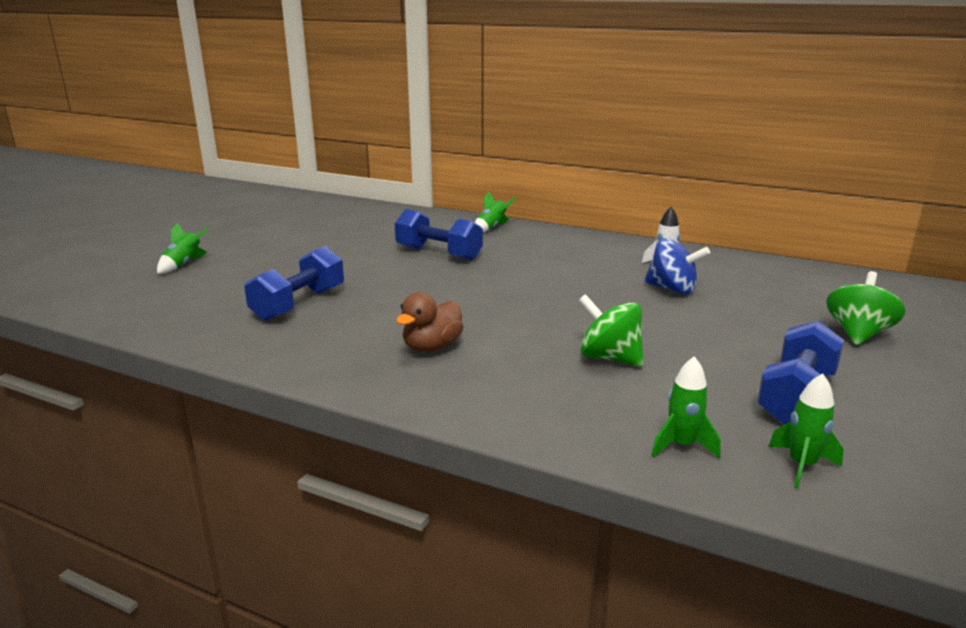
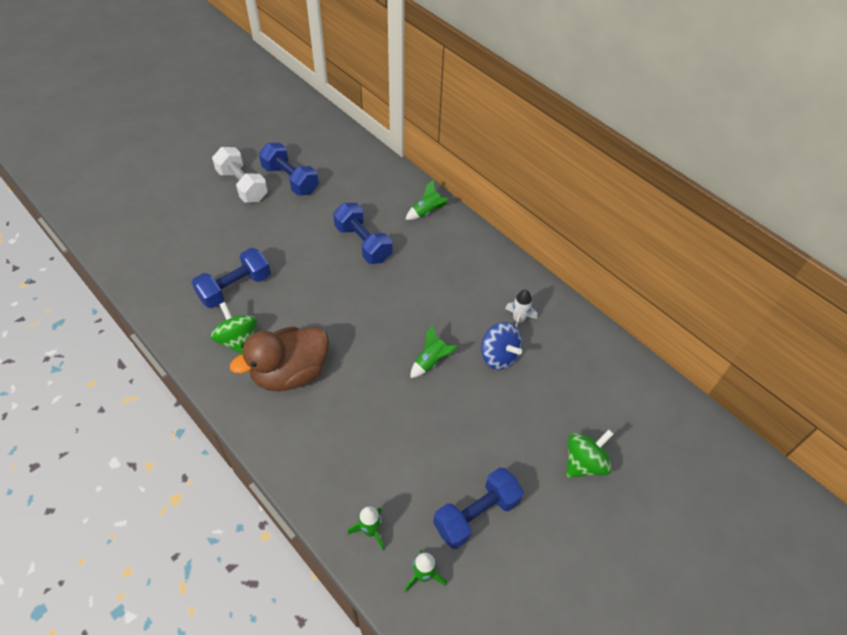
camera: 20 degrees right, 30 degrees up
(184, 264) = (184, 203): green rocket -> green rocket (431, 361)
(255, 244) = (242, 185): none -> white dumbbell
(314, 233) = (290, 179): none -> blue dumbbell
(432, 347) = (290, 373): brown duck -> brown duck, size x1.71
(609, 358) = (392, 427): green spinning top -> green spinning top (238, 340)

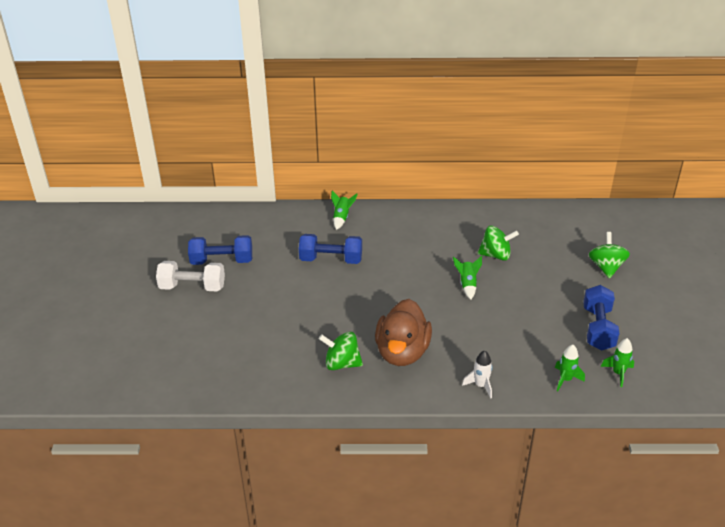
camera: 45 degrees left, 15 degrees down
(235, 288) = (290, 341): blue dumbbell -> none
(499, 356) = (496, 255): blue spinning top -> green spinning top
(518, 320) = (478, 232): white rocket -> white rocket (480, 385)

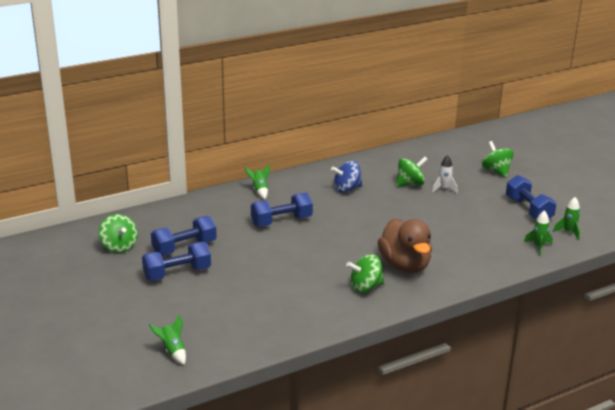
camera: 30 degrees left, 10 degrees down
(171, 242) = (119, 247): none -> green spinning top
(192, 287) = (177, 273): white dumbbell -> blue dumbbell
(426, 241) = (346, 189): none -> blue spinning top
(467, 284) = (408, 208): green rocket -> green rocket (172, 351)
(480, 385) = (484, 269): white rocket -> white rocket (444, 189)

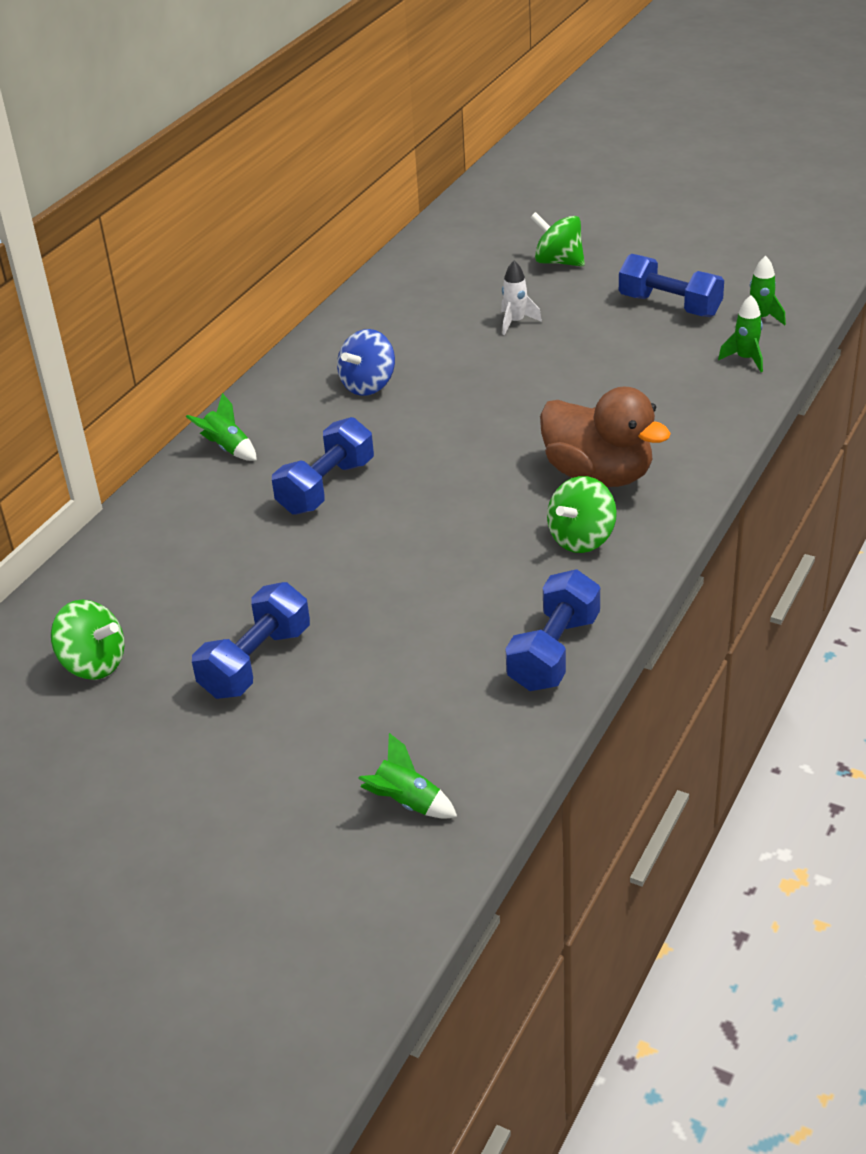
camera: 30 degrees left, 10 degrees up
(184, 247) = (214, 610): blue dumbbell -> blue dumbbell (554, 652)
(410, 184) = (457, 335): green spinning top -> none

